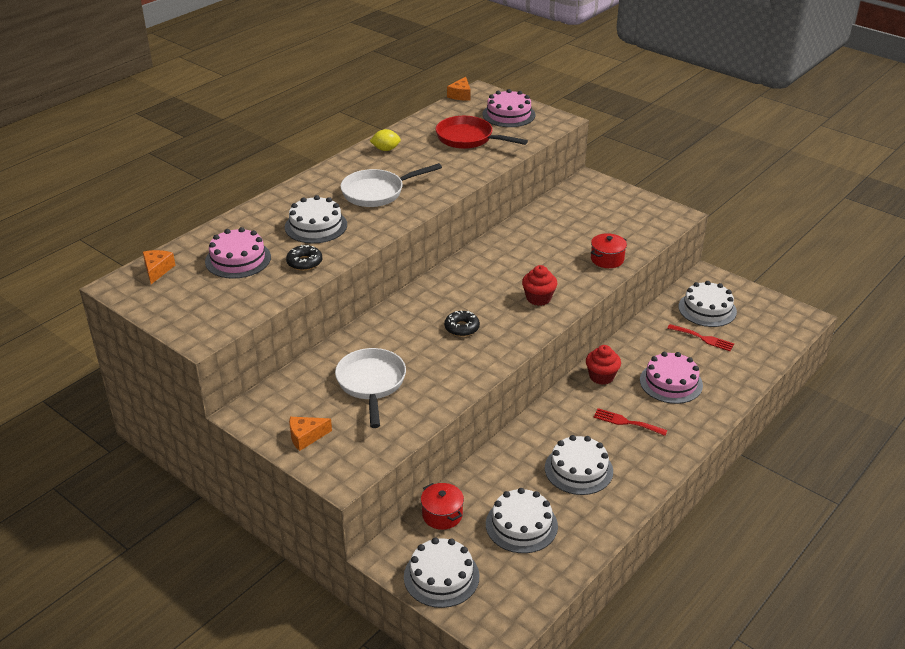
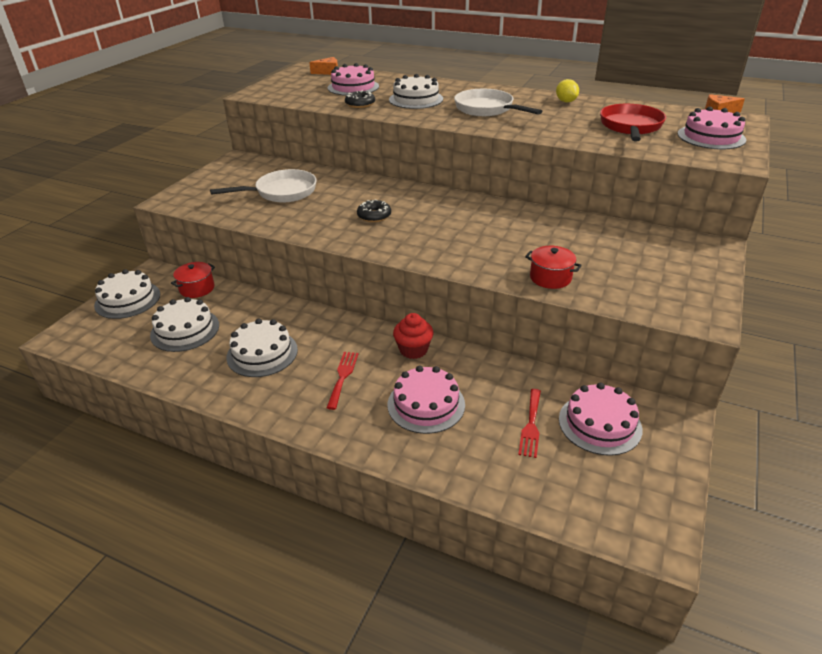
camera: 75 degrees right, 0 degrees up
(306, 437) = (214, 181): orange cheese -> none
(538, 298) = (444, 246): red cupcake -> none
(707, 309) = (599, 424): white cake -> pink cake

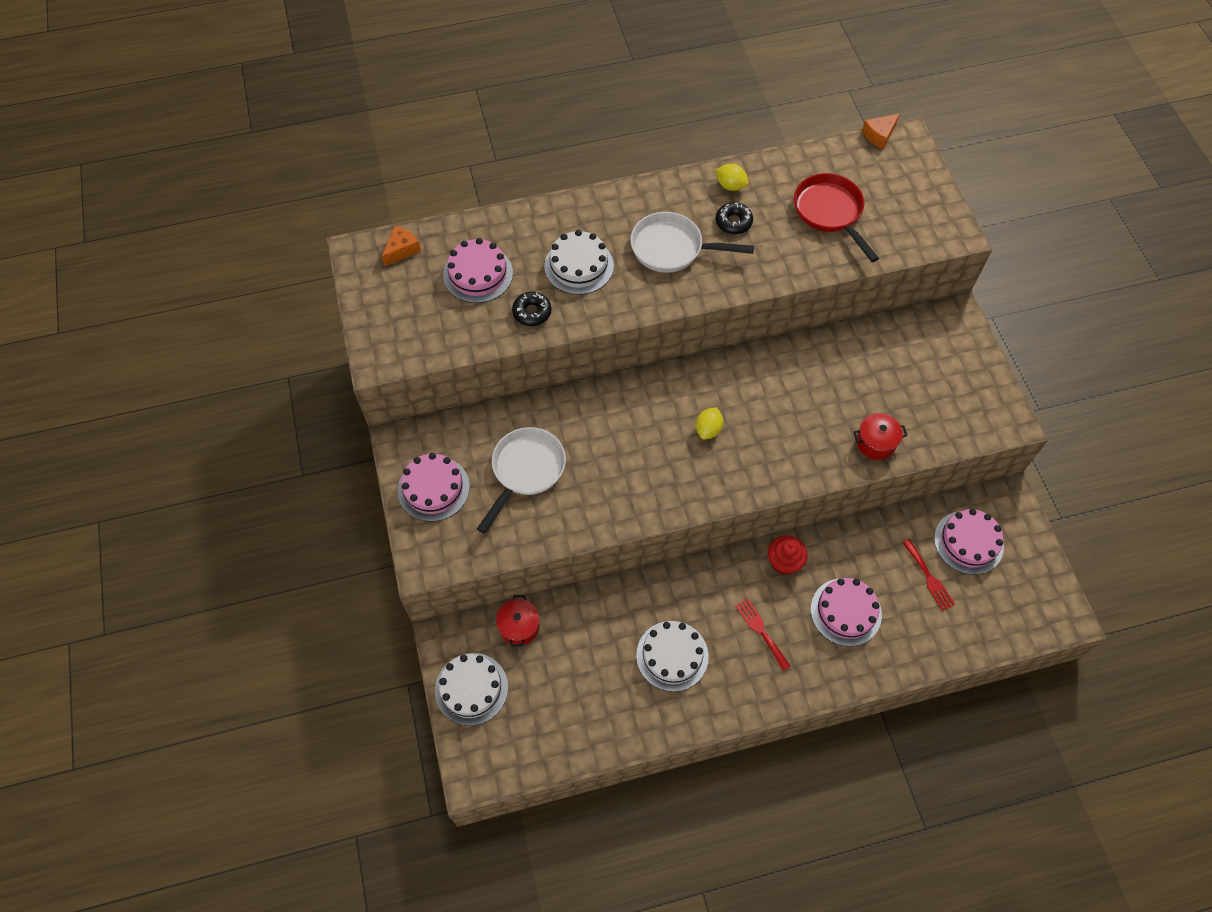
camera: 40 degrees left, 25 degrees up
(185, 330) = (575, 681): white cake -> none
(374, 216) = (657, 450): black donut -> black donut (733, 222)
(423, 221) = (708, 429): none -> yellow lemon
(711, 137) = (906, 195): pink cake -> pink cake (433, 488)

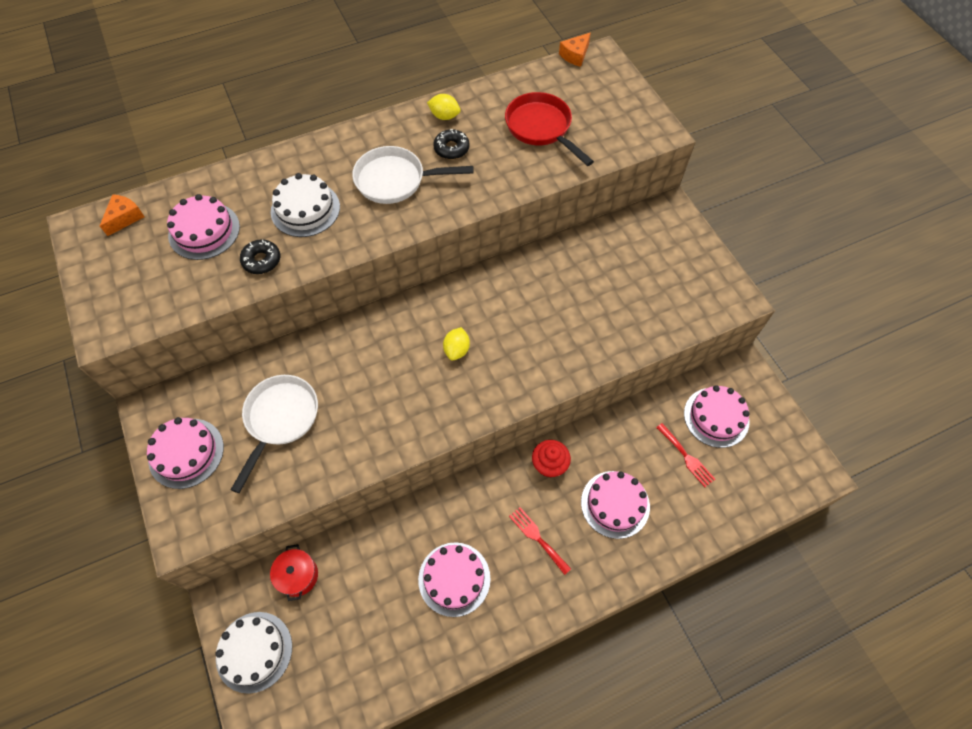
camera: 10 degrees left, 0 degrees up
(672, 655) = (454, 579): white cake -> pink cake
(876, 442) = (618, 337): red pot -> none

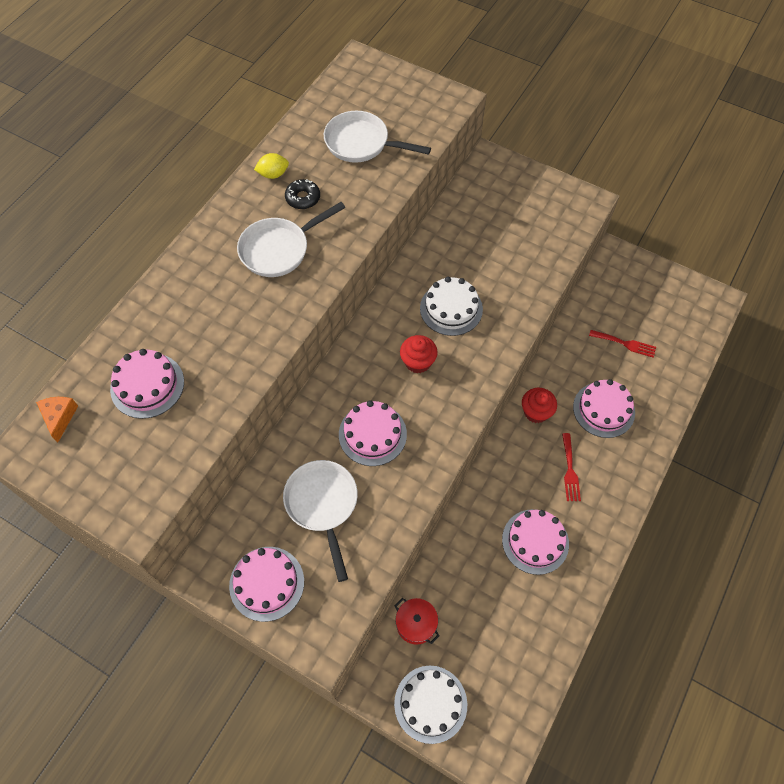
camera: 35 degrees left, 0 degrees up
(261, 260) = (223, 379): black donut -> none
(305, 209) = (222, 316): white cake -> white cake (451, 308)
(457, 350) = (418, 362): yellow lemon -> red cupcake
(537, 538) = (570, 470): red fork -> red fork turned 105 degrees counterclockwise
(541, 128) = (361, 143): red pan -> white pan
(575, 55) = (338, 69): orange cheese -> none
(716, 417) = (623, 302): pink cake -> pink cake (372, 434)

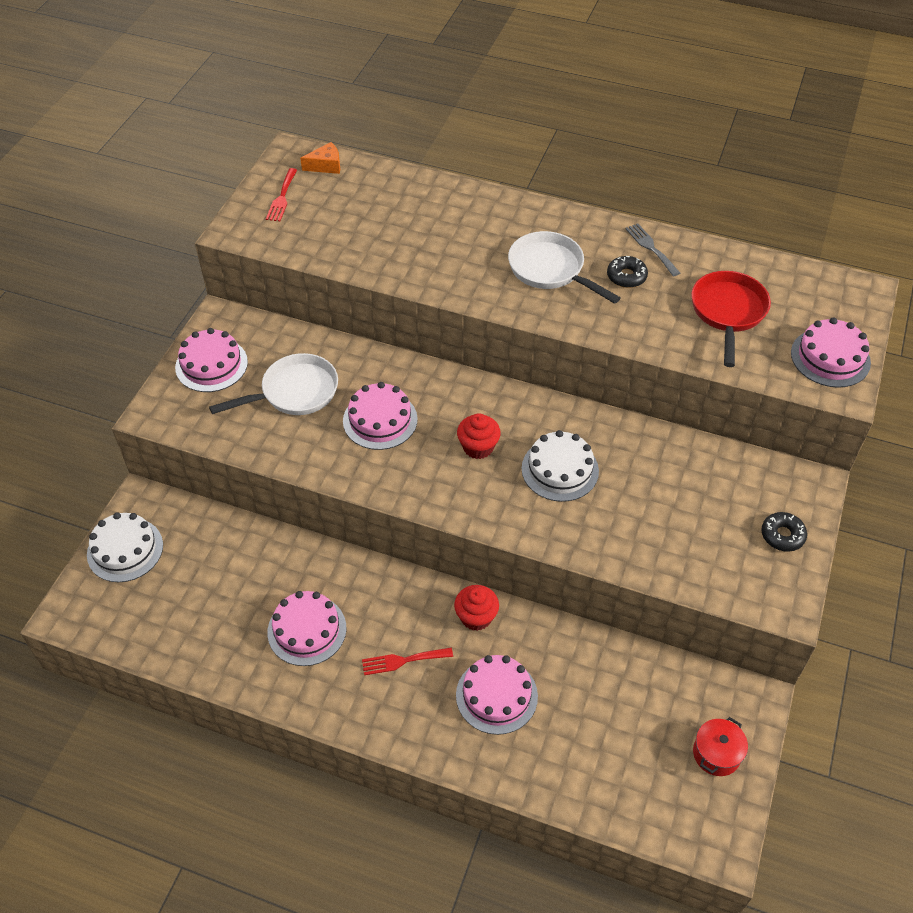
camera: 80 degrees right, 10 degrees down
(147, 385) = (368, 210): pink cake -> pink cake (830, 357)
(273, 174) = (651, 248): yellow lemon -> grey fork
(361, 143) = (728, 313): white pan -> red pan
(416, 624) = (205, 527): red pot -> red pot (716, 753)
(531, 188) = (782, 535): none -> black donut
(625, 344) = (606, 718): red fork -> red fork (282, 197)

